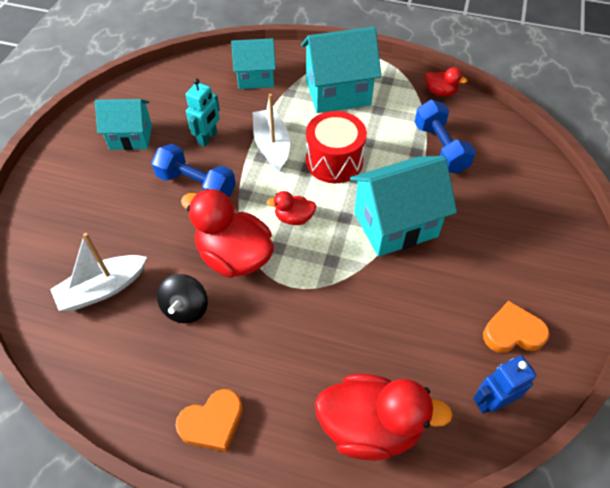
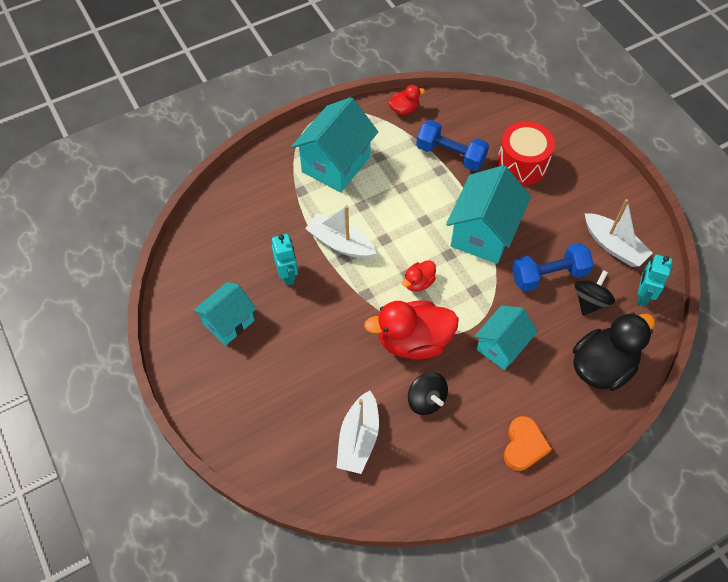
camera: 45 degrees left, 5 degrees up
(196, 185) = (325, 316): blue dumbbell -> blue dumbbell (549, 275)
(255, 78) = (260, 198): turquoise house -> turquoise house (501, 346)
(334, 161) = (396, 220): red drum -> red drum (522, 164)
(370, 426) = (602, 366): red duck -> black duck
(428, 359) = (590, 301): none -> black spinning top
(491, 401) = (642, 295): blue robot -> turquoise robot
(512, 332) = (613, 246): orange heart -> white boat

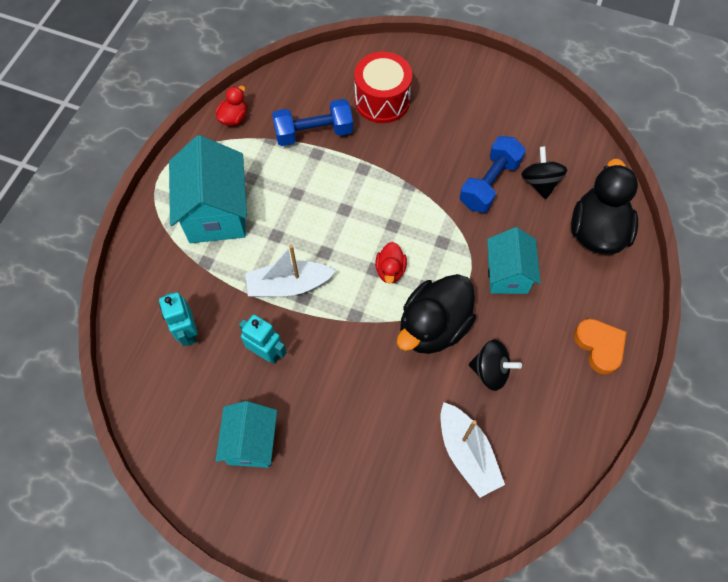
camera: 40 degrees left, 5 degrees up
(413, 341) = (433, 327): red duck -> black duck
(483, 233) = (404, 185): turquoise house -> none
(613, 246) = (516, 122): white boat -> none
(642, 295) = (573, 148): turquoise robot -> turquoise robot (188, 332)

